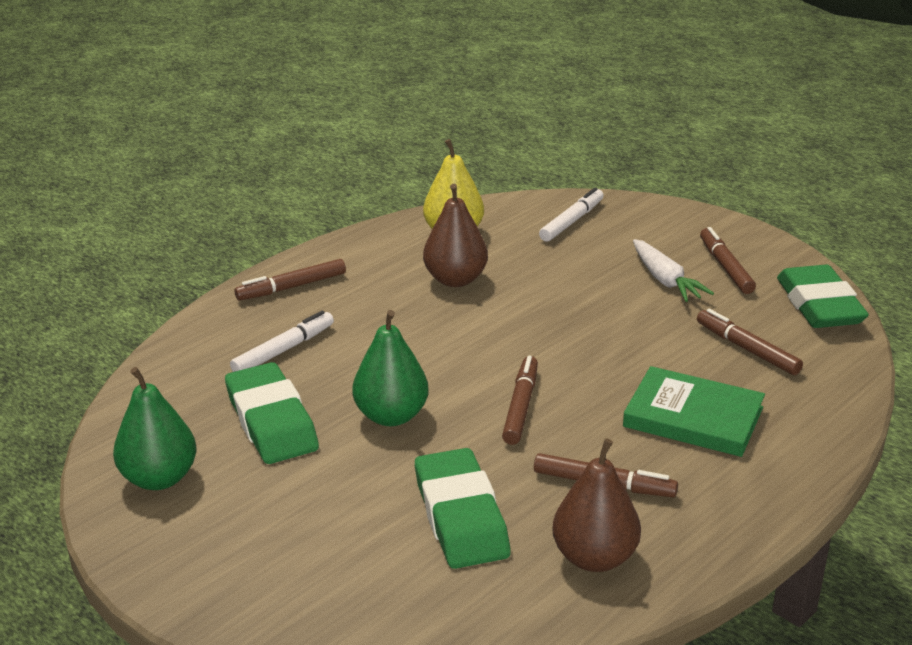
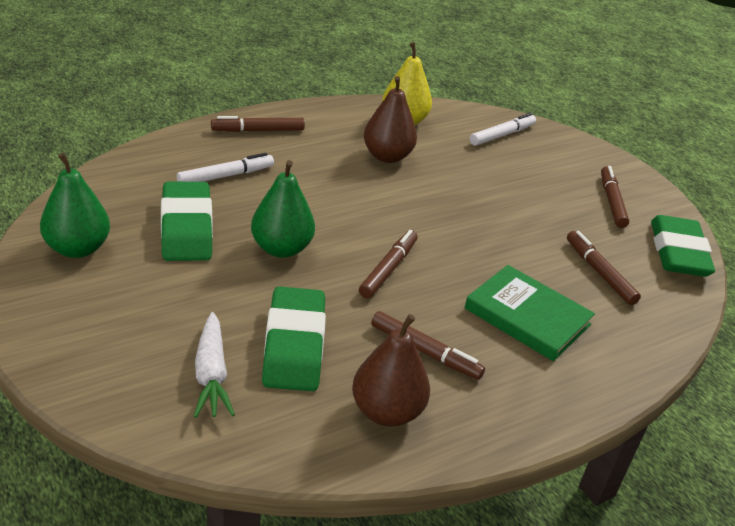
camera: 10 degrees right, 5 degrees up
(665, 280) = (556, 199): white carrot -> white carrot (211, 374)

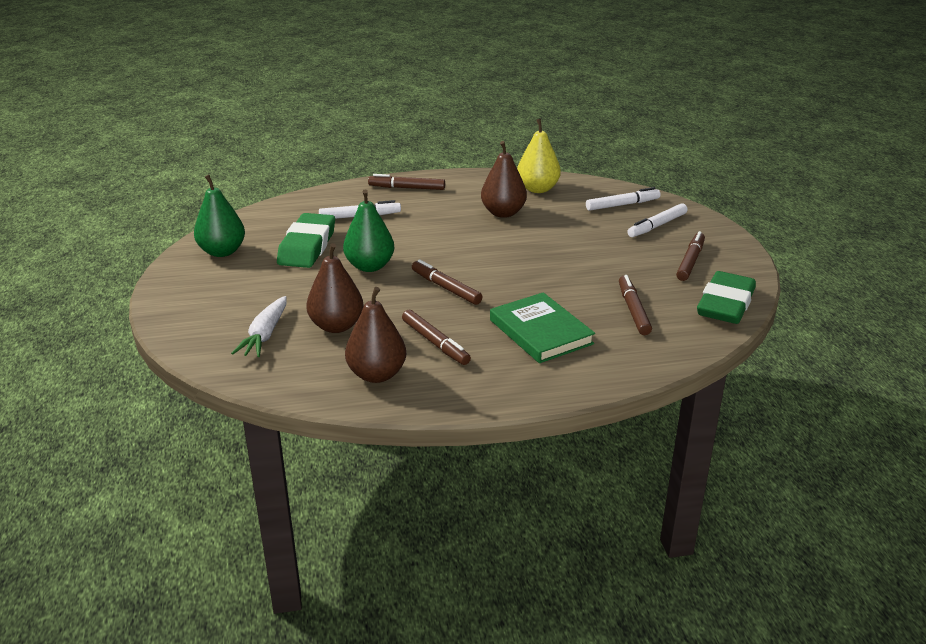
camera: 25 degrees right, 5 degrees down
(294, 345) = (336, 326): green eraser -> brown pear
(388, 269) = (446, 288): brown marker -> brown marker turned 90 degrees counterclockwise
(552, 159) = (657, 226): none -> white marker

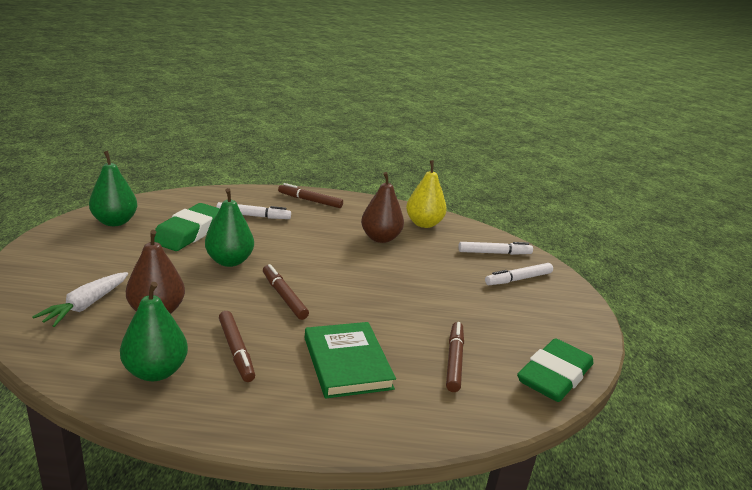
camera: 10 degrees right, 5 degrees down
(377, 374) = (155, 372): brown pear -> green pear
(690, 261) = (536, 321): brown marker -> none

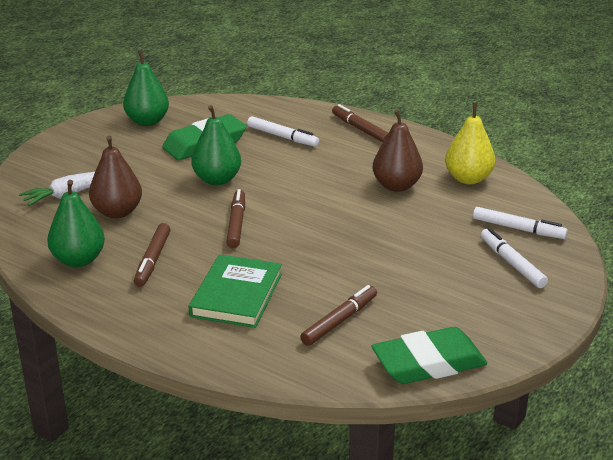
camera: 35 degrees right, 5 degrees up
(518, 279) = (512, 263): white marker -> white marker turned 60 degrees clockwise

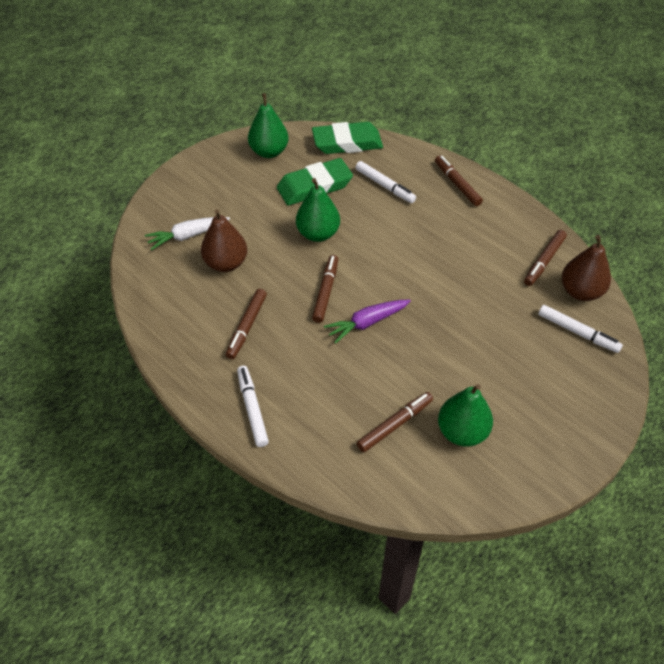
camera: 10 degrees right, 20 degrees up
(78, 260) = (185, 318): green pear -> green pear (462, 432)
(236, 295) = (311, 380): green book -> none
(288, 244) = (367, 323): none -> purple carrot
(396, 186) = (476, 262): brown pear -> brown pear (580, 291)
(428, 363) = (463, 488): green eraser -> green eraser (347, 143)
(468, 179) = (544, 261): yellow pear -> brown marker
(512, 263) = (563, 376): white marker -> white marker (252, 409)

